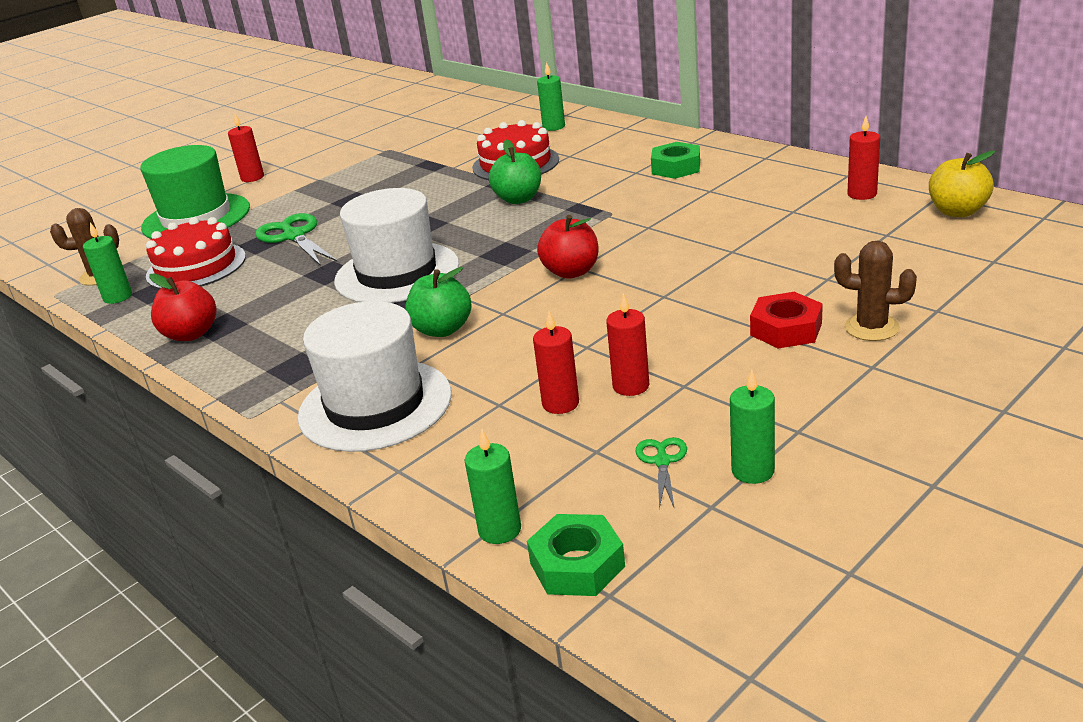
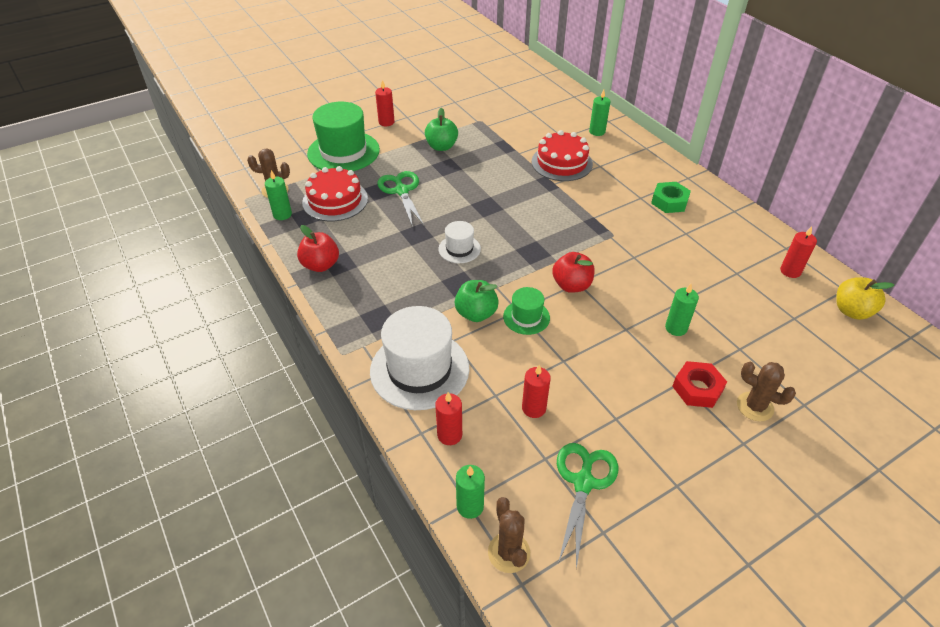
camera: 10 degrees right, 15 degrees up
(397, 273) = (459, 249): white hat -> white hat, size x0.50
(517, 316) = (526, 317): none -> green hat
(518, 199) = (555, 200): green apple -> green apple (441, 147)
(577, 565) = (509, 552): green nut -> brown cactus
(631, 386) = (582, 407): red candle -> red candle (449, 435)
(662, 461) = (583, 482): green scissors -> green scissors, size x1.86
(753, 471) = (638, 511): green candle -> green candle (676, 328)

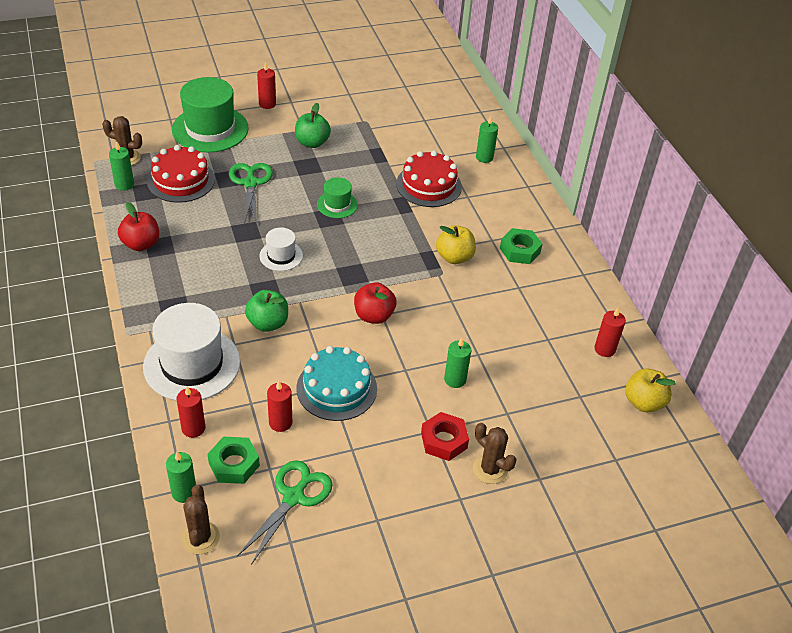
camera: 10 degrees right, 0 degrees up
(507, 463) = (234, 464): none -> green nut
(526, 317) = (314, 337): green hat -> green hat (337, 204)
(571, 361) = (336, 388): none -> turquoise cake
(616, 219) = (454, 257): none -> yellow apple

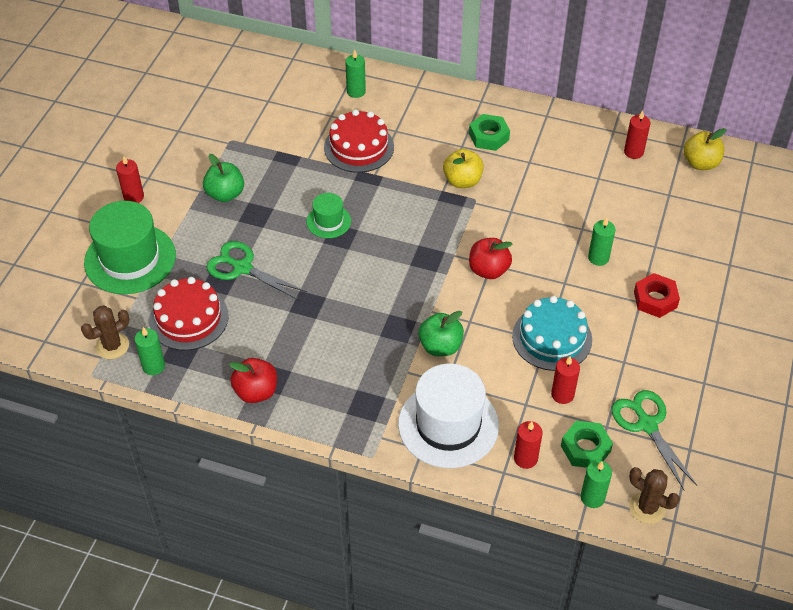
camera: 50 degrees left, 5 degrees up
(281, 256) = (362, 295): white hat -> none
(490, 469) = (702, 288): brown cactus -> none

